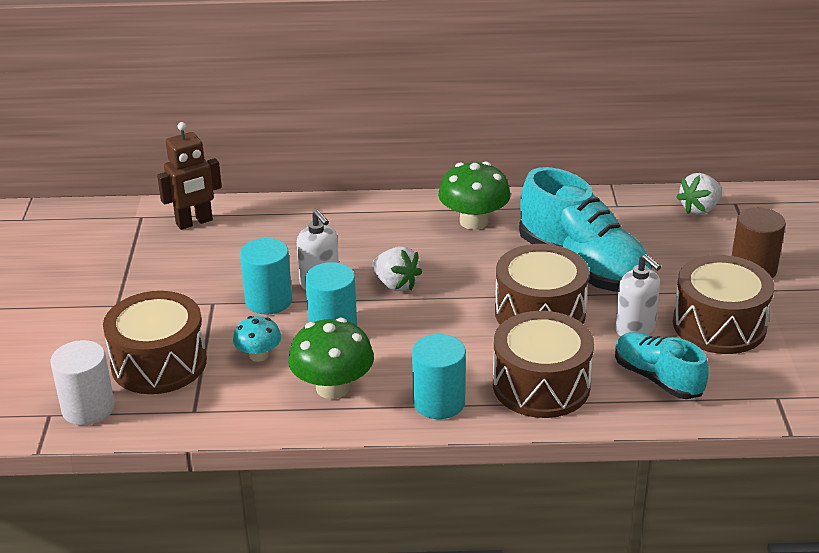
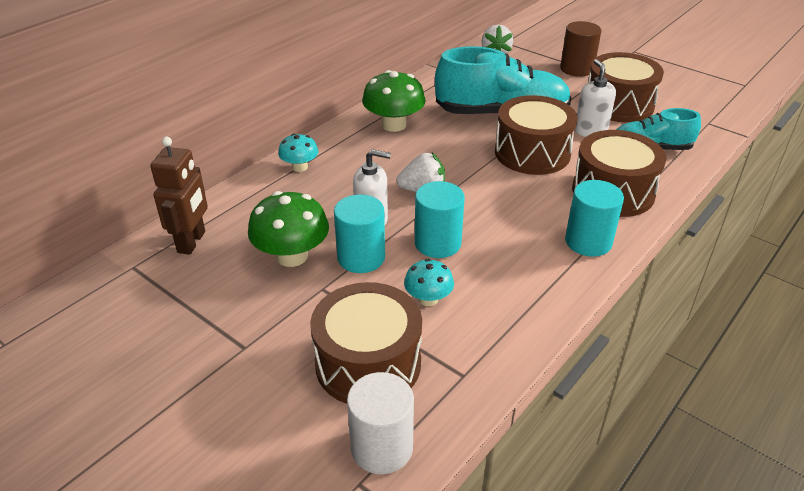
camera: 50 degrees left, 5 degrees up
(333, 388) = (516, 282): green mushroom -> green mushroom (292, 256)
(344, 213) = (300, 167): none -> turquoise mushroom
(635, 329) = (590, 131): white soap dispenser -> white soap dispenser turned 105 degrees counterclockwise

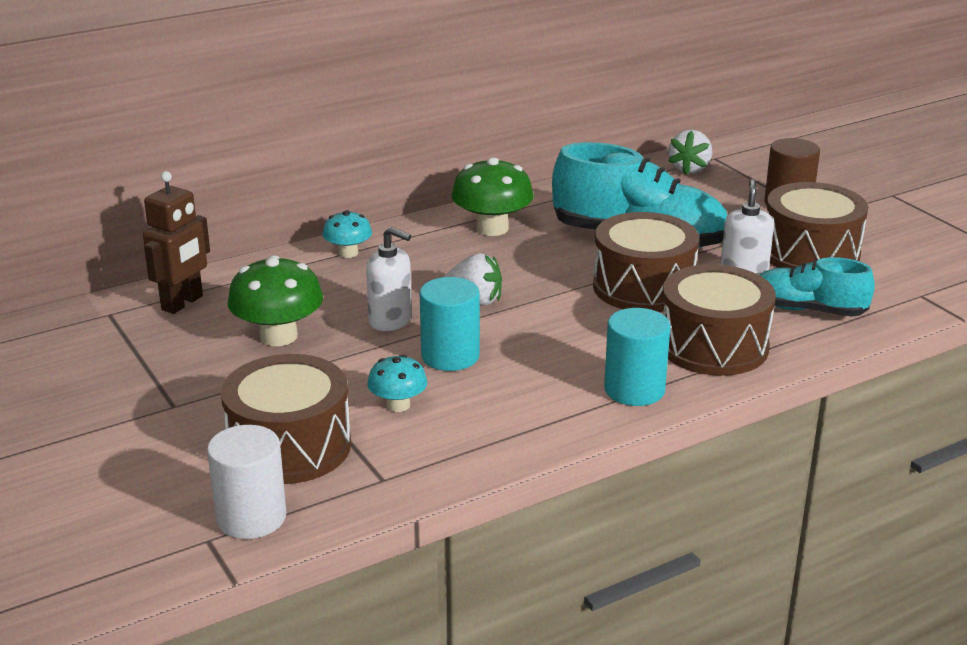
camera: 20 degrees right, 10 degrees down
(361, 257) = (352, 352): turquoise cylinder -> none

